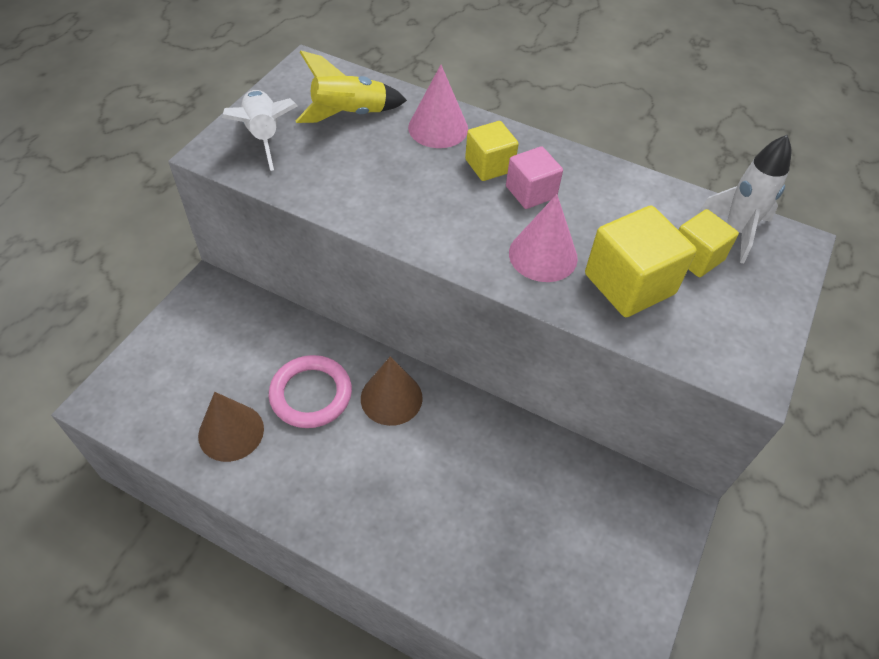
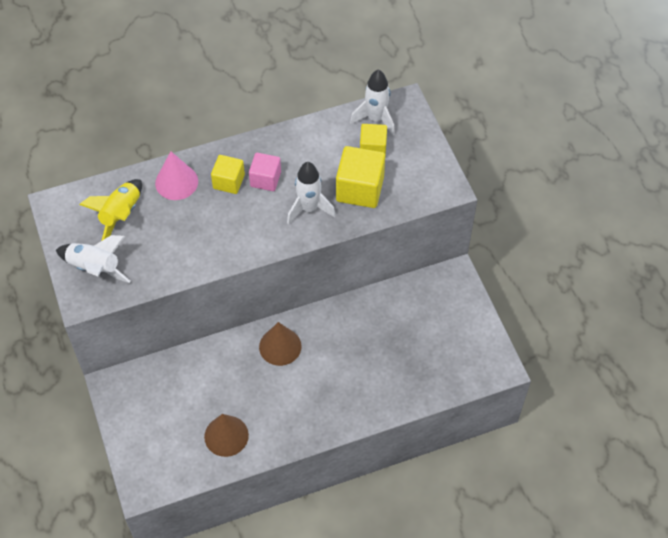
camera: 45 degrees left, 5 degrees up
(311, 394) = (240, 382): pink ring -> none
(543, 255) = (309, 208): pink cone -> white rocket

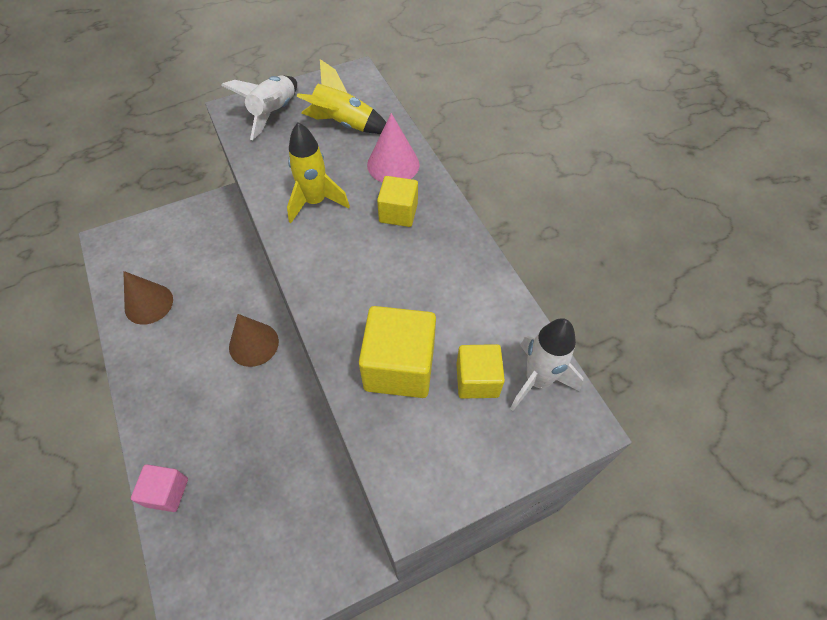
camera: 85 degrees right, 0 degrees up
(208, 236) = (315, 202): none -> yellow rocket
(265, 179) = (406, 250): pink cube -> pink cube (167, 492)
(309, 208) = (360, 304): white rocket -> none

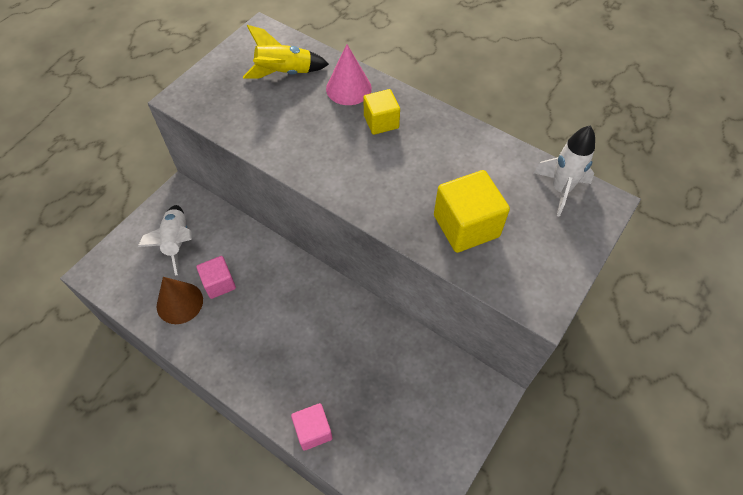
camera: 30 degrees left, 0 degrees up
(192, 303) = (219, 283): none -> pink cube
(253, 344) = (297, 288): brown cone -> none
(274, 113) = (218, 87): white rocket -> white rocket (177, 242)
(315, 202) = (311, 141): yellow rocket -> none
(477, 380) = (523, 208): yellow cube -> none

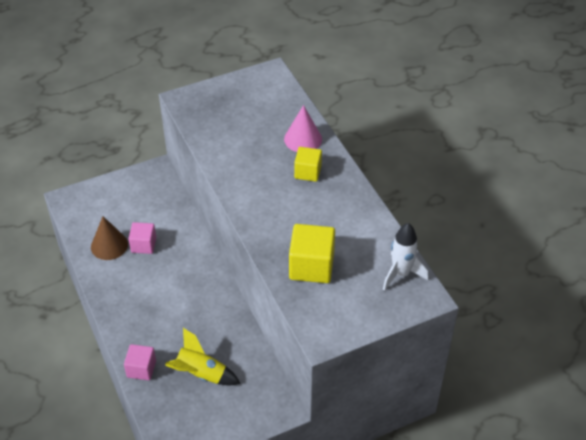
camera: 30 degrees right, 10 degrees down
(177, 242) = (134, 204): white rocket -> none
(284, 73) = (265, 110): yellow rocket -> yellow rocket (201, 374)

